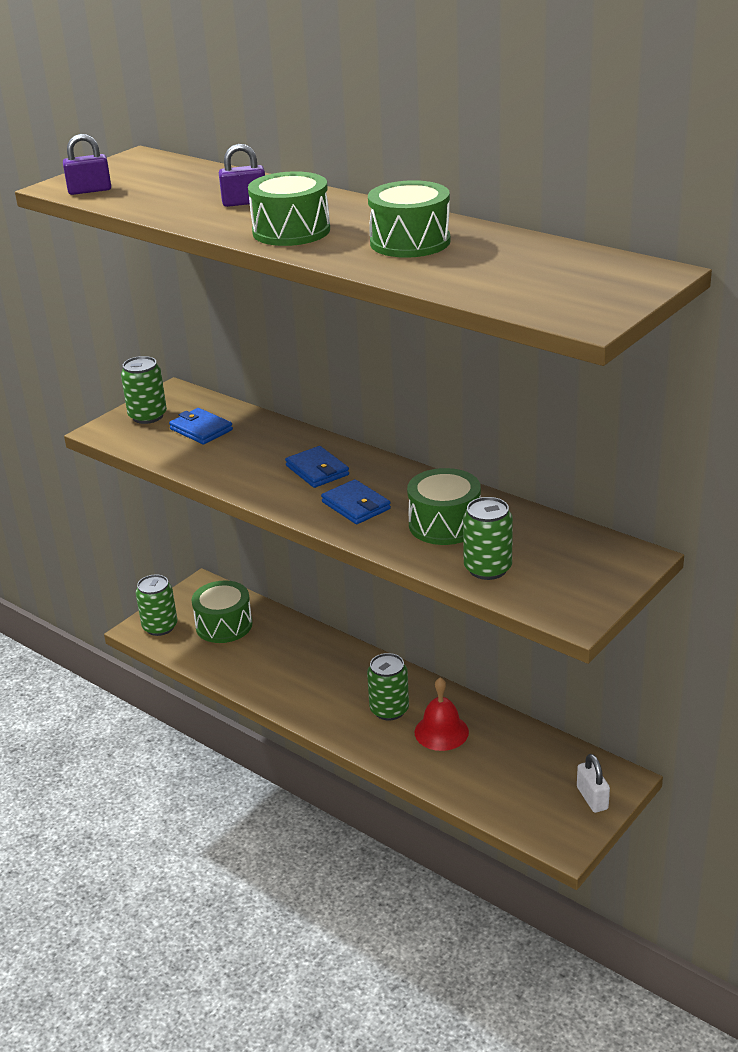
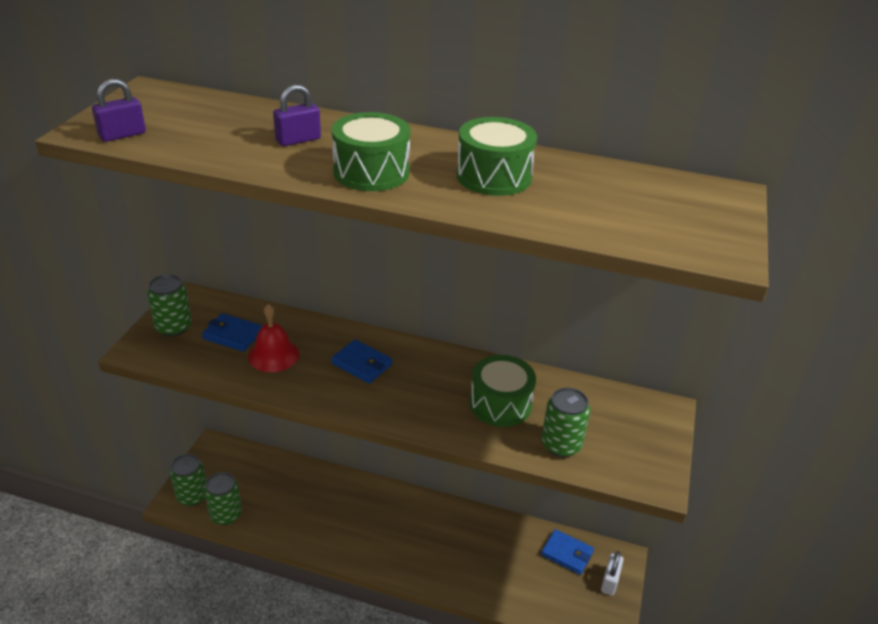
camera: 25 degrees left, 5 degrees up
(224, 625) = (249, 482): green drum -> none
(356, 505) = (415, 397): blue wallet -> blue wallet (567, 553)
(389, 710) = (422, 536): green can -> green can (226, 514)
(441, 732) = (472, 547): red bell -> red bell (273, 355)
(592, 798) = (610, 581): white padlock -> white padlock turned 60 degrees clockwise

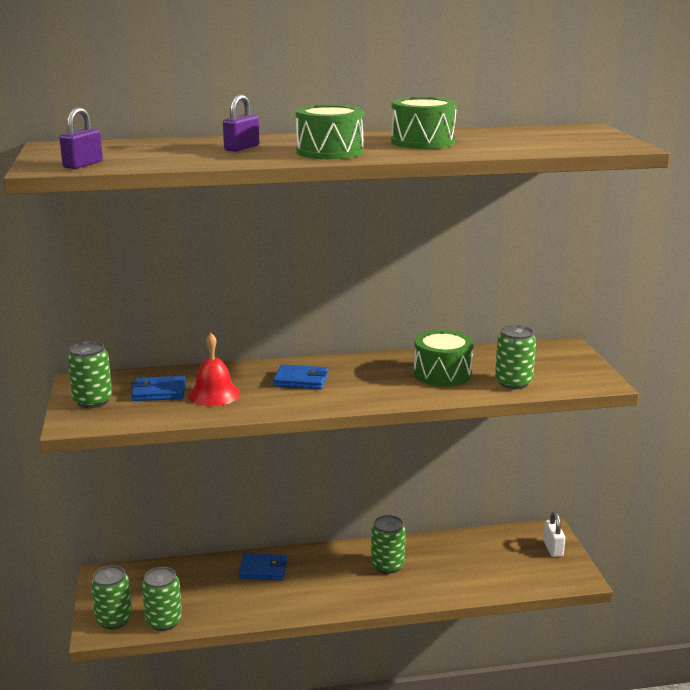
camera: 25 degrees left, 15 degrees down
(442, 534) = (387, 565): none -> green can
(567, 553) = (504, 542): blue wallet -> blue wallet (263, 569)

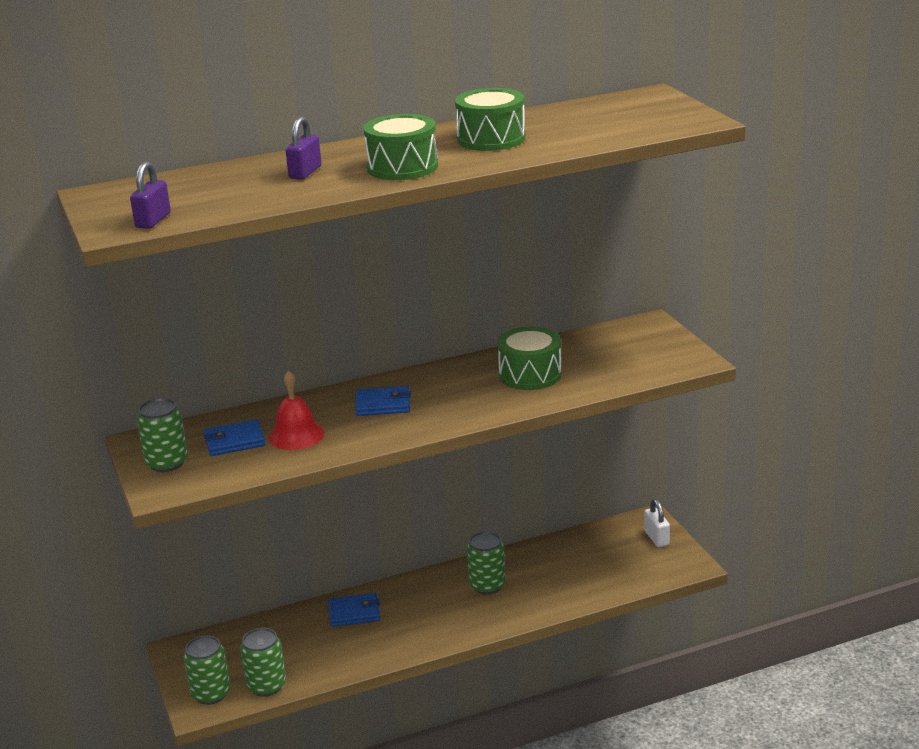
camera: 10 degrees left, 5 degrees up
(513, 382) = (607, 374): green can -> none

